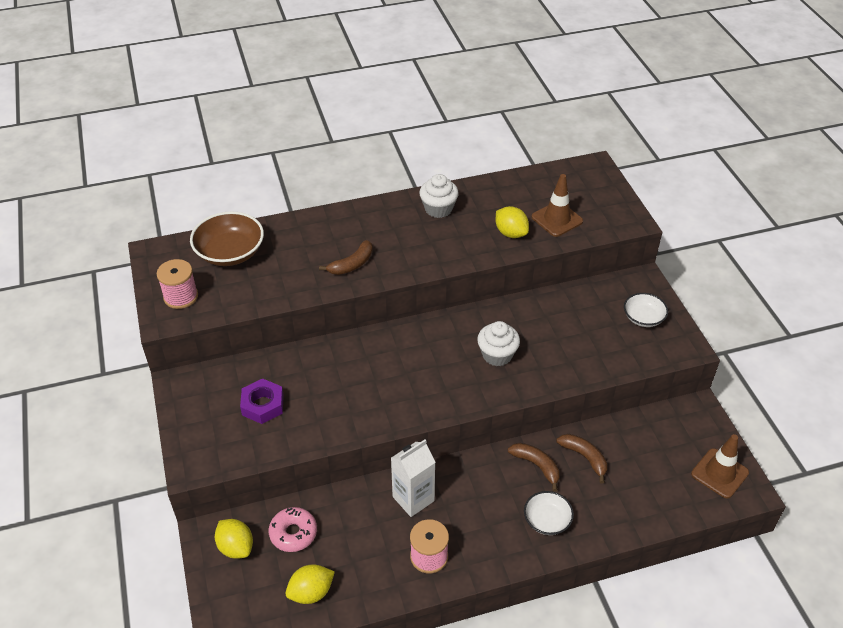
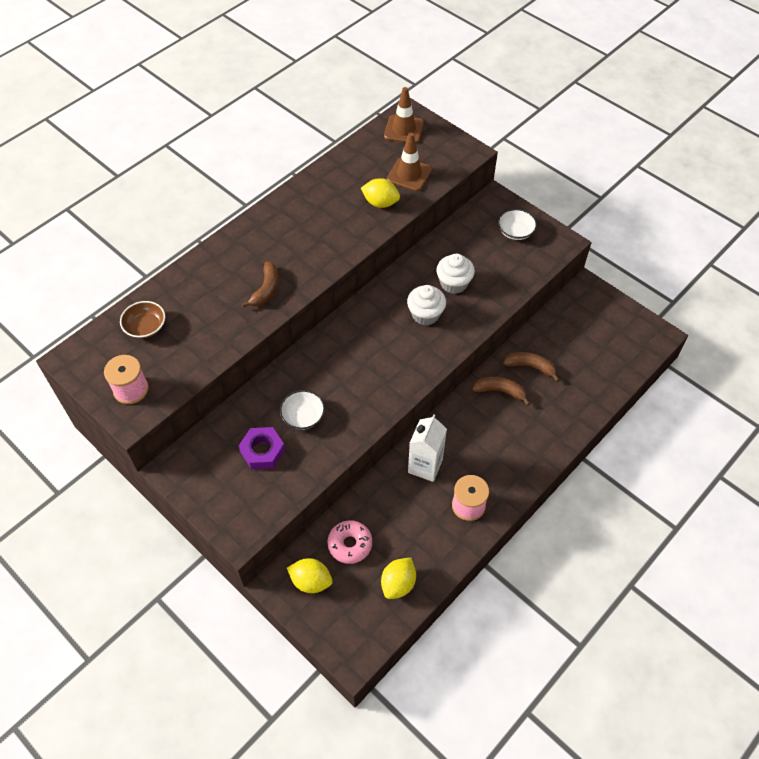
camera: 30 degrees left, 10 degrees up
(230, 252) = (145, 327): brown bowl -> brown bowl, size x0.60
(438, 209) = (304, 206): white cupcake -> white cupcake (454, 283)
(547, 520) = (535, 430): white bowl -> white bowl (303, 416)
(719, 473) = (631, 332): brown traffic cone -> brown traffic cone (404, 129)

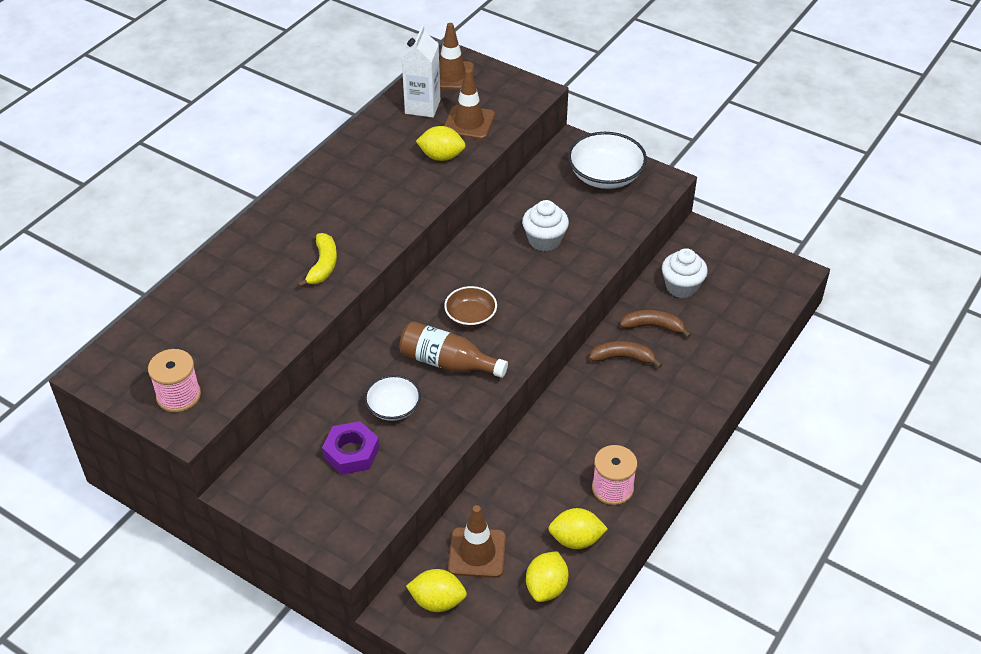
camera: 10 degrees left, 10 degrees down
(145, 327) = (181, 325): brown bowl -> brown bowl (470, 316)
(266, 289) = (323, 265): brown banana -> yellow banana
(350, 544) = (477, 553): pink donut -> brown traffic cone
(354, 383) = (447, 363): none -> brown bottle
(425, 314) = (518, 277): white cupcake -> white cupcake (681, 287)
(425, 466) = (550, 452): white carton -> white carton (422, 107)
(430, 546) = (576, 540): none -> yellow lemon
(515, 231) = (605, 176): white bowl -> white bowl, size x1.65

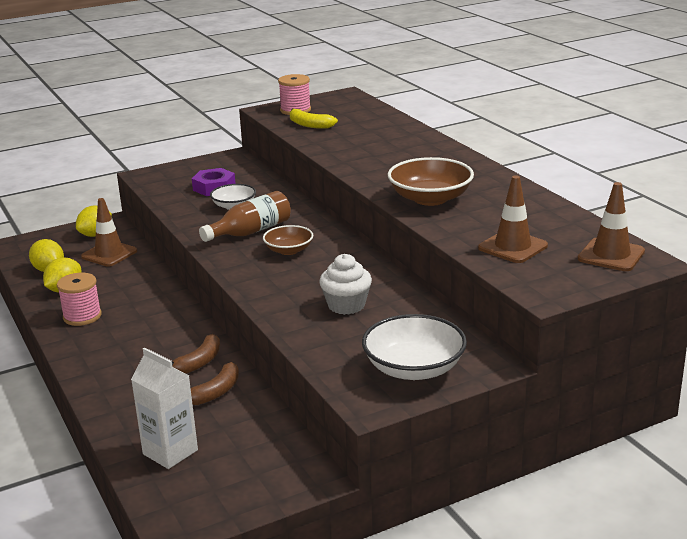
camera: 120 degrees right, 20 degrees down
(323, 265) = (369, 160): yellow banana -> yellow banana (309, 125)
(400, 192) = (430, 198): none -> brown bowl
(422, 107) = (561, 230): white carton -> white carton (170, 452)
(441, 157) = (467, 224): yellow lemon -> none
(681, 287) = (246, 431): white cupcake -> none

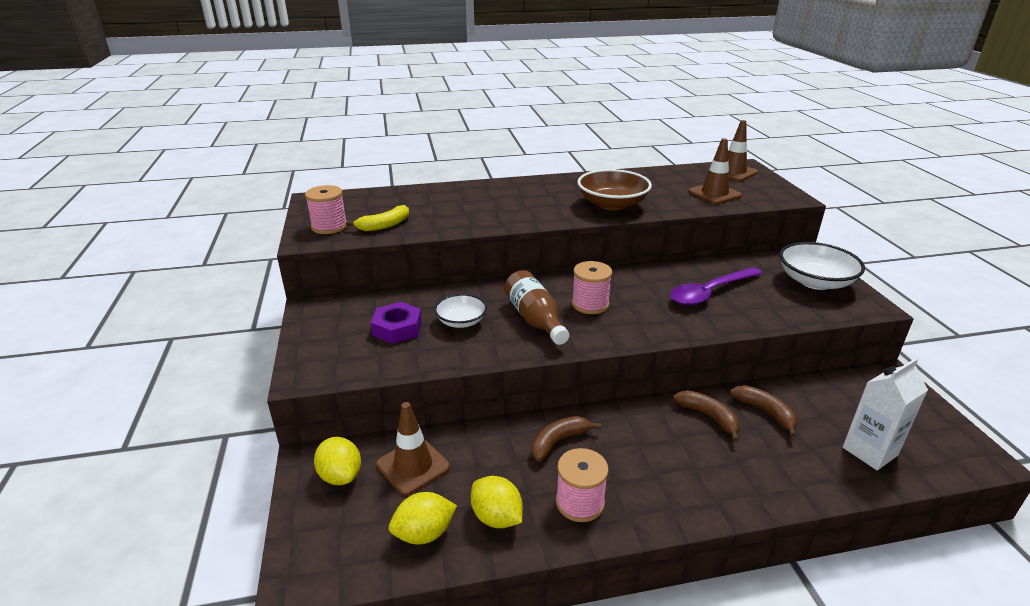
camera: 75 degrees left, 5 degrees up
(147, 300) = (558, 442): none -> brown banana
(289, 250) = (590, 304): brown bowl -> pink spool
(346, 305) = (710, 292): white cupcake -> purple spoon

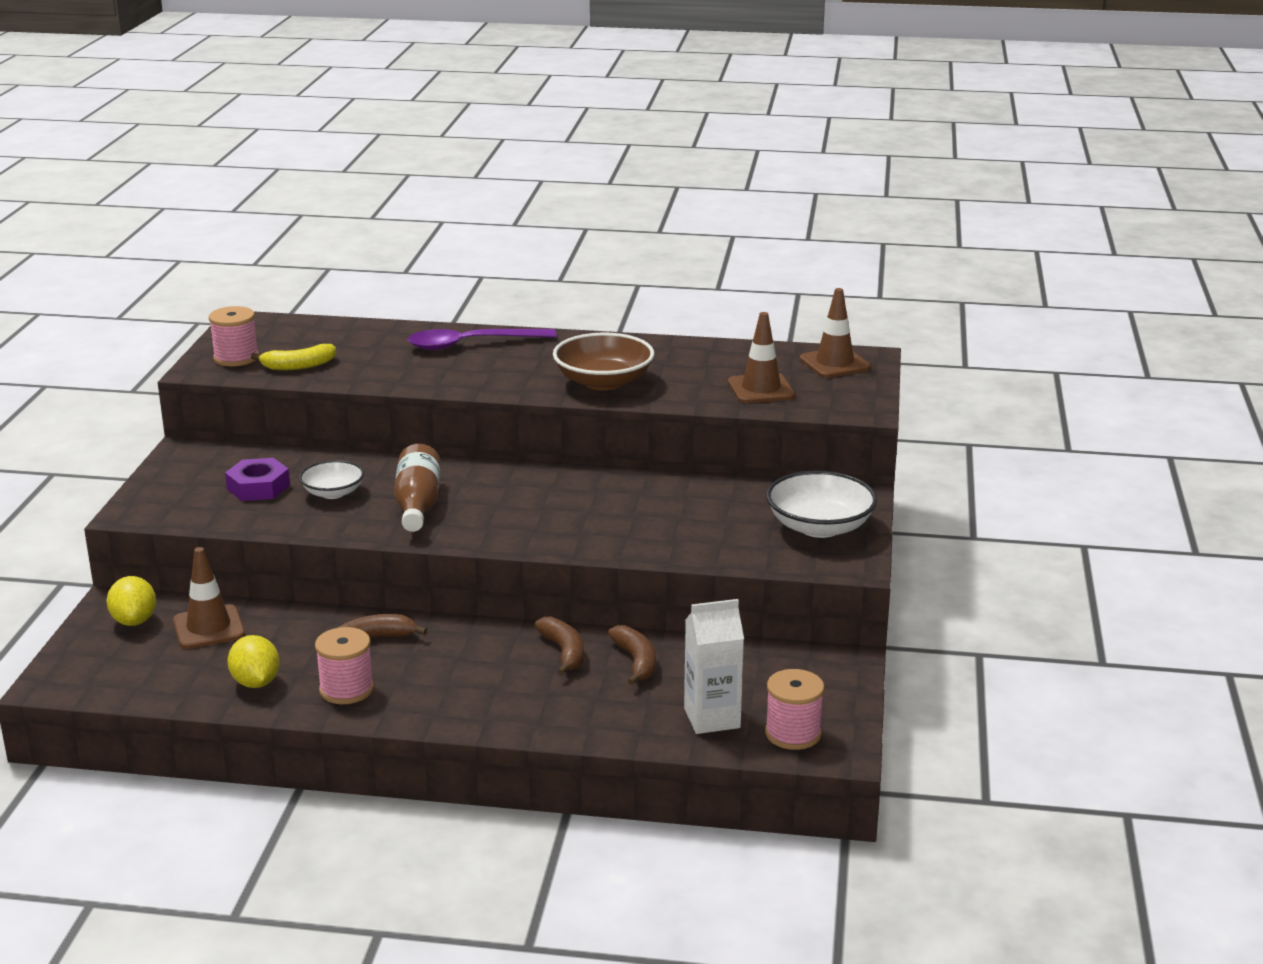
camera: 20 degrees right, 5 degrees down
(424, 533) = (179, 679): yellow lemon -> none
(590, 304) = (498, 501): pink spool -> pink spool (793, 734)
(710, 292) = (662, 515): purple spoon -> purple spoon (471, 344)

